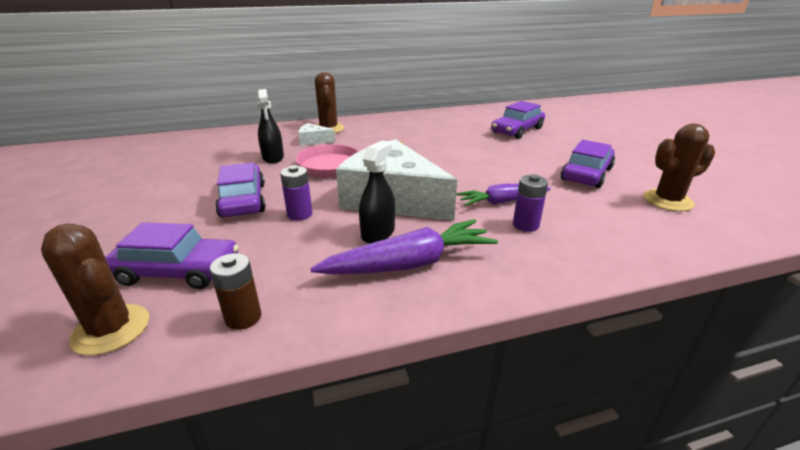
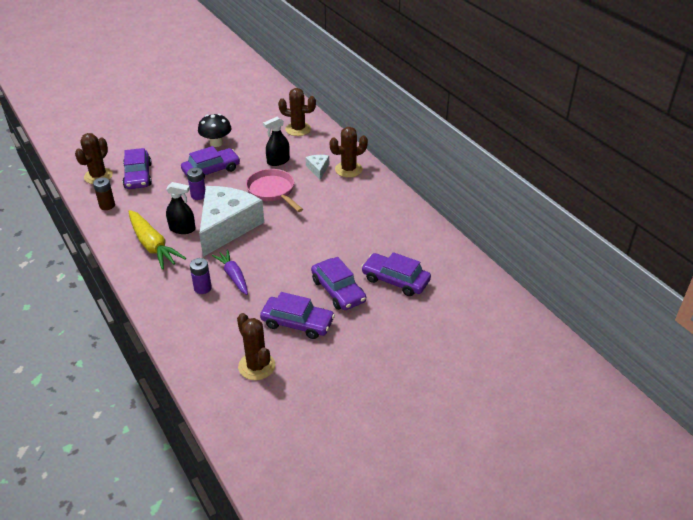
camera: 75 degrees right, 10 degrees up
(174, 191) = (216, 143): none -> black mushroom
(218, 142) = (298, 129): none -> brown cactus
(410, 263) = (153, 246): purple carrot -> yellow carrot
(532, 152) = (338, 290): none -> purple car

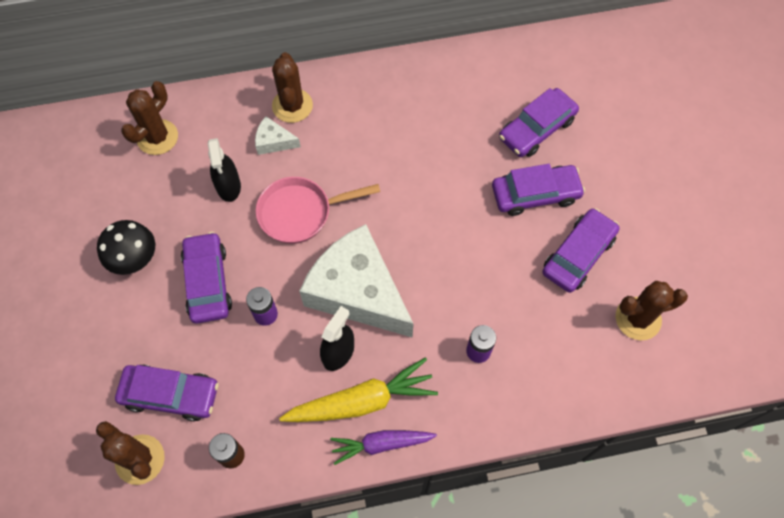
camera: 70 degrees left, 25 degrees up
(233, 276) = (467, 307): purple carrot -> purple carrot (381, 444)

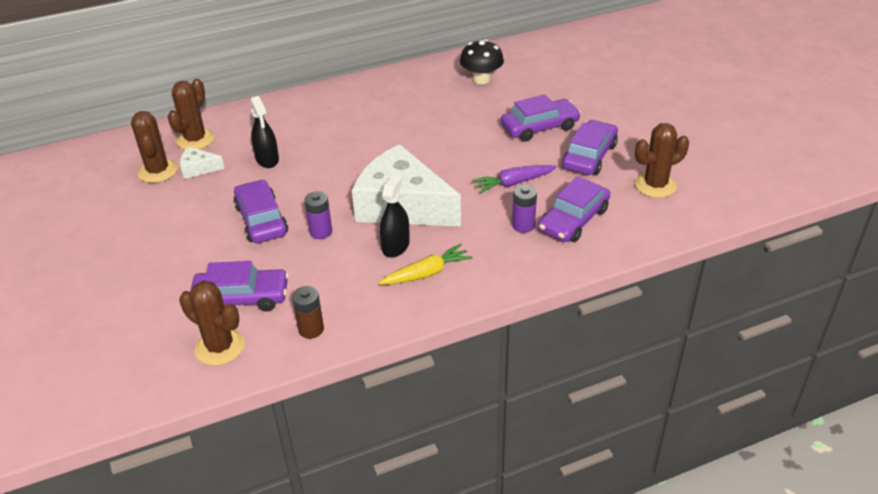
camera: 10 degrees left, 25 degrees down
(134, 259) = (188, 215): black mushroom -> black mushroom (481, 79)
(274, 142) = (302, 128): white cheese -> white cheese (198, 168)
(292, 106) = (313, 106): brown cactus -> brown cactus (158, 171)
(300, 213) = (337, 166): pink pan -> none
(362, 401) = (427, 273): yellow carrot -> yellow carrot, size x0.66
(381, 444) = (453, 299): purple carrot -> purple carrot (513, 183)
(536, 129) = (527, 91): purple car -> purple car (573, 220)

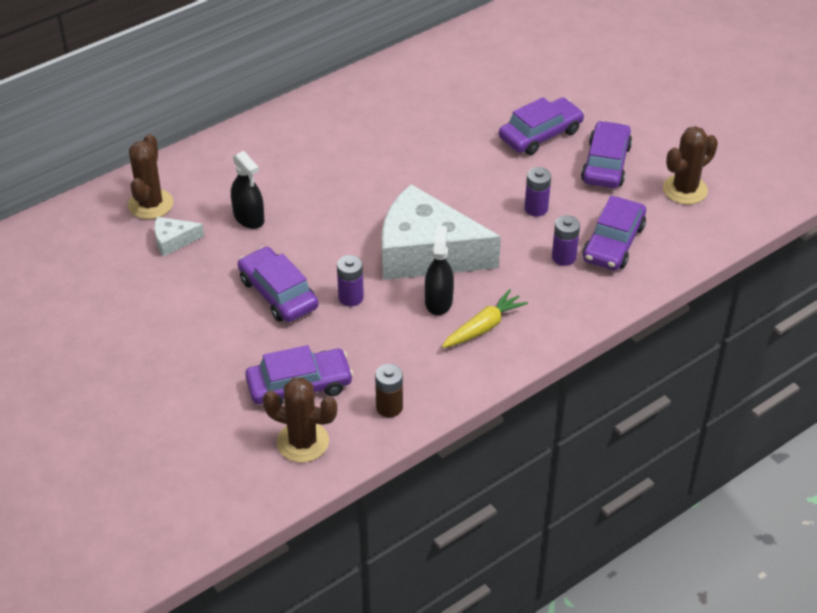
camera: 15 degrees left, 5 degrees up
(158, 171) = (127, 251): brown cactus -> none
(481, 79) = (453, 79): black mushroom -> none
(513, 183) = (536, 208): purple carrot -> purple battery

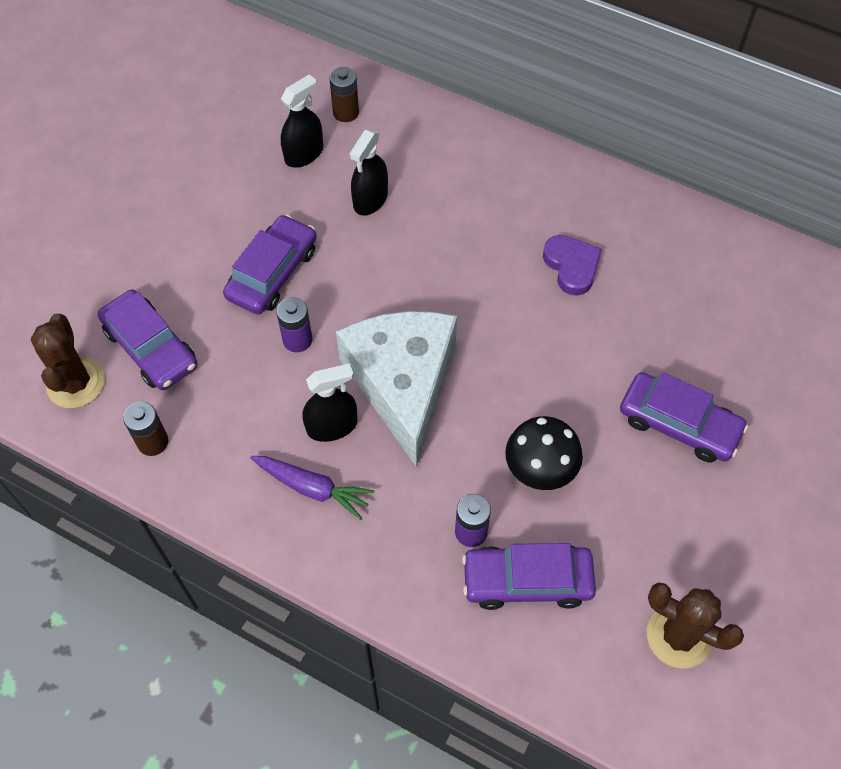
camera: 65 degrees right, 15 degrees up
(150, 204) = (346, 112): brown cactus -> brown battery
(173, 241) = (304, 154): white cheese -> black spray bottle
(386, 137) = (572, 266): none -> purple heart
(483, 327) = (312, 488): yellow carrot -> purple carrot
(536, 208) = (540, 469): purple battery -> black mushroom
(606, 164) = (670, 519): purple car -> none

